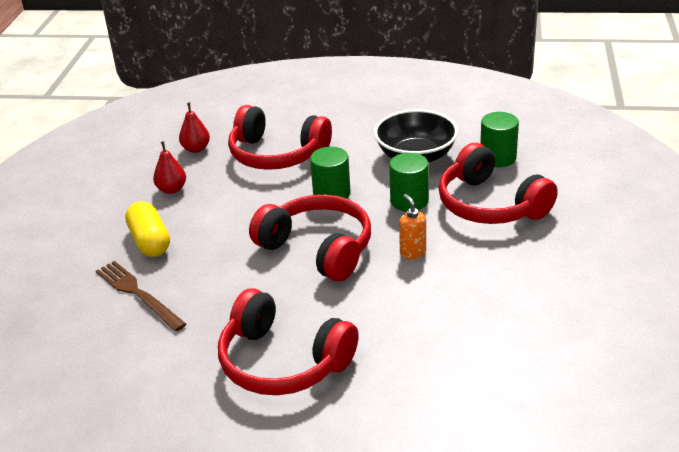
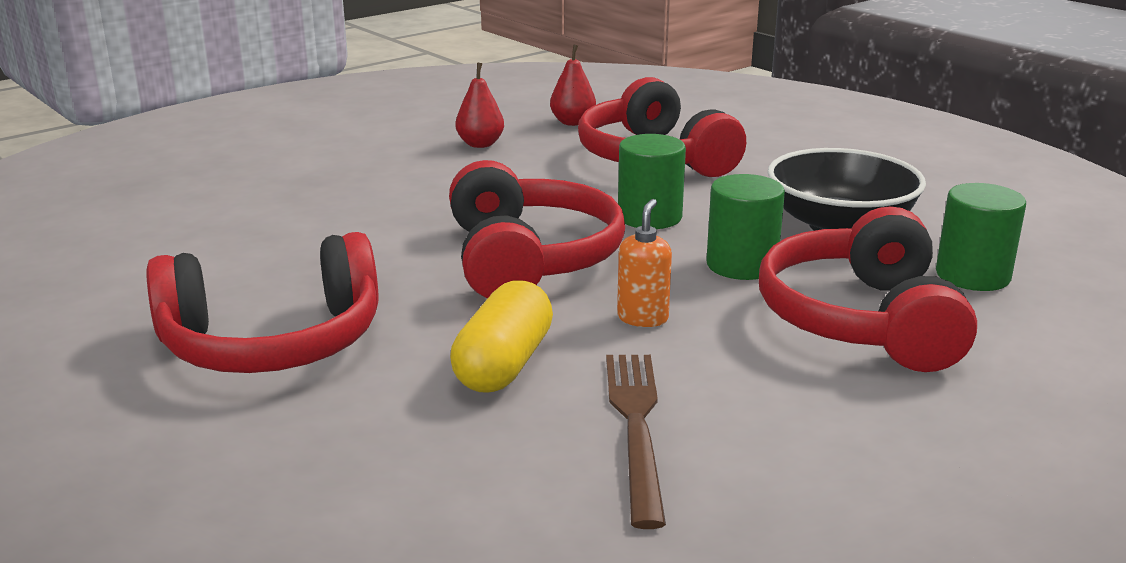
camera: 40 degrees right, 10 degrees down
(138, 294) = (272, 210): brown fork -> brown fork (636, 426)
(150, 241) = (372, 175): yellow capsule -> yellow capsule (504, 364)
(283, 362) = (273, 342): red headphones -> red headphones turned 90 degrees counterclockwise

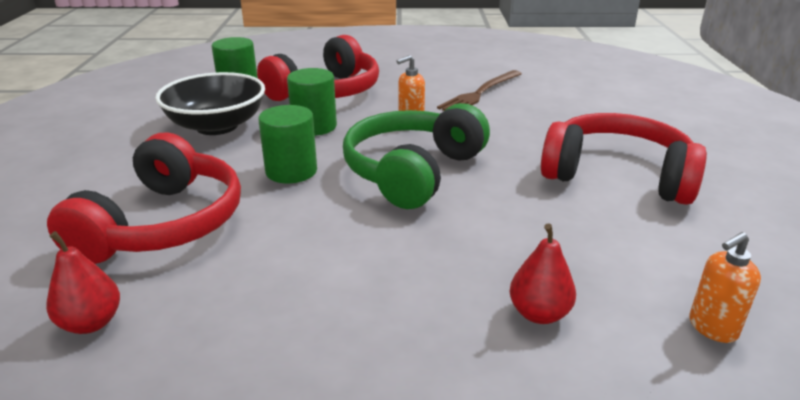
camera: 140 degrees left, 5 degrees up
(141, 236) = (712, 328): none -> orange soap dispenser
(480, 144) = (243, 330): red pear -> red pear (539, 313)
(504, 364) = (503, 126): yellow capsule -> none
(529, 259) = (413, 171): red headphones -> green headphones

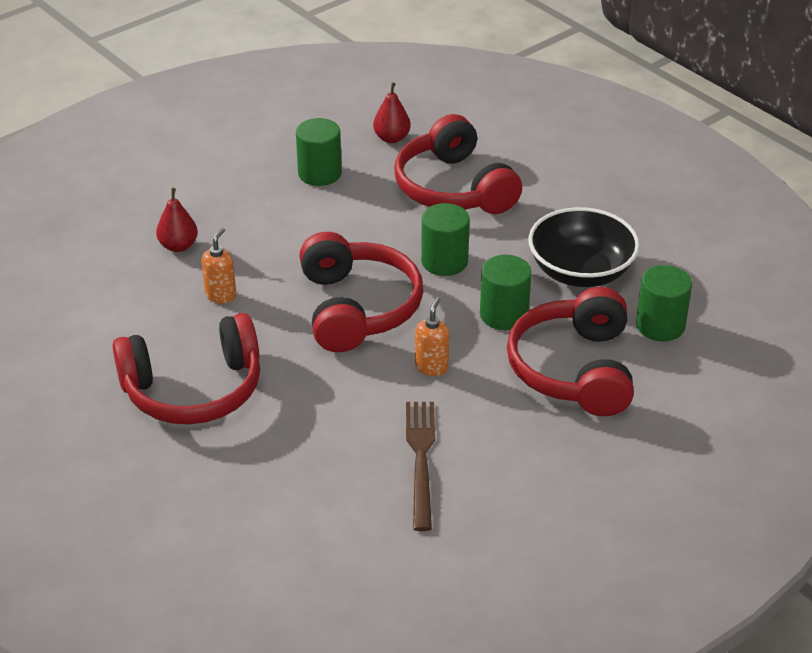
camera: 140 degrees right, 10 degrees up
(251, 321) = (319, 173): none -> green cylinder
(413, 171) = (357, 308): green headphones -> red headphones
(712, 328) = (80, 283): orange soap dispenser -> orange soap dispenser (221, 295)

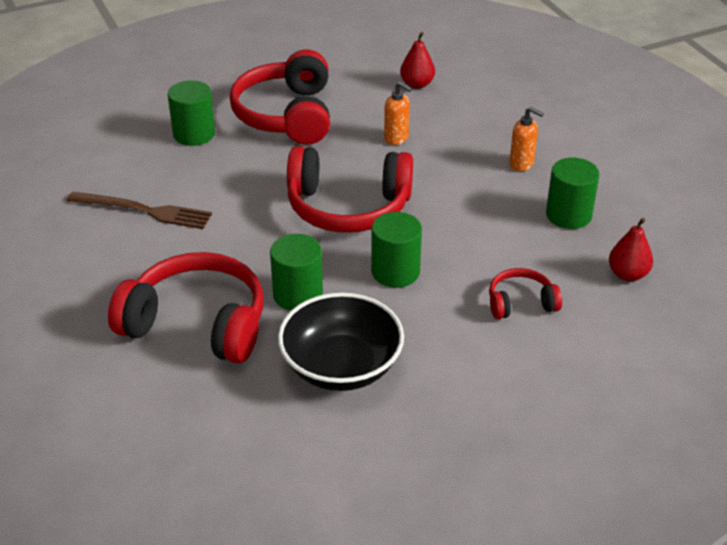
camera: 105 degrees right, 0 degrees up
(178, 246) = (473, 124): red pear -> red pear (417, 84)
(431, 367) = (248, 236): orange soap dispenser -> orange soap dispenser (521, 164)
(454, 188) = (521, 303): red headphones -> red headphones, size x0.50
(660, 325) = (227, 406): green cylinder -> green cylinder (194, 134)

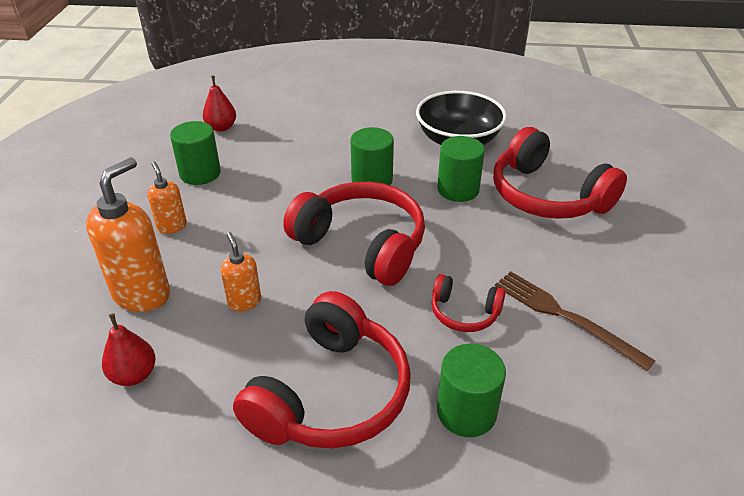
camera: 150 degrees left, 0 degrees up
(473, 118) = (142, 294): none -> orange soap dispenser
(521, 303) = (309, 135): red headphones -> red headphones (464, 313)

